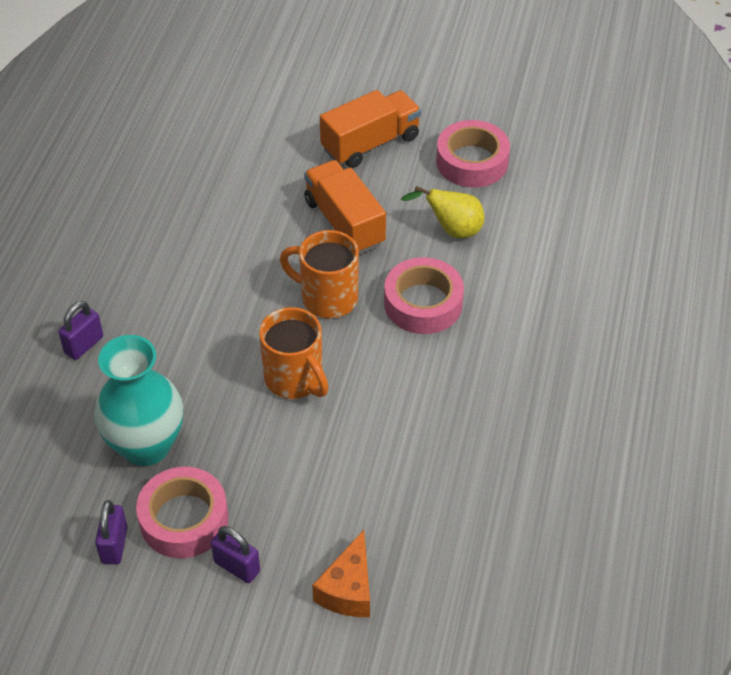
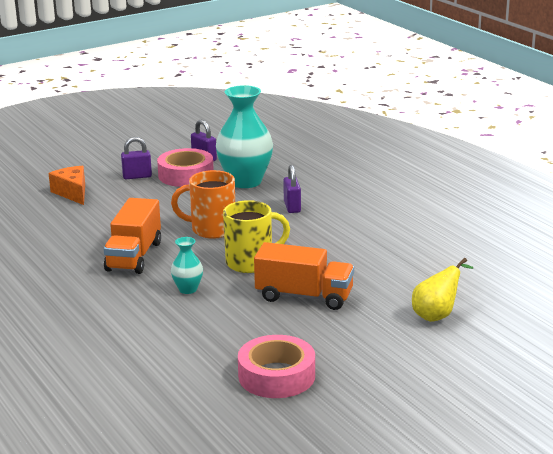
camera: 135 degrees right, 25 degrees down
(84, 345) = (343, 189): purple padlock -> purple padlock (292, 207)
(327, 298) = (251, 263): orange mug -> yellow mug
(370, 143) = (368, 344): orange truck -> orange truck (134, 256)
(423, 303) = (188, 289): pink tape -> turquoise vase
(452, 230) = (226, 331): yellow pear -> yellow pear (437, 315)

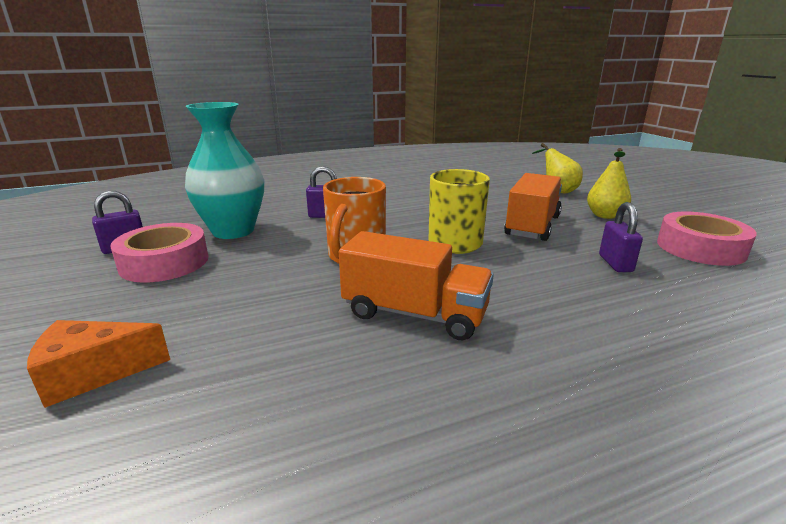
camera: 80 degrees left, 0 degrees up
(137, 176) = (114, 299): purple padlock -> purple padlock (615, 263)
(188, 289) = (521, 280): turquoise vase -> none
(353, 337) = (605, 215): none -> yellow pear

